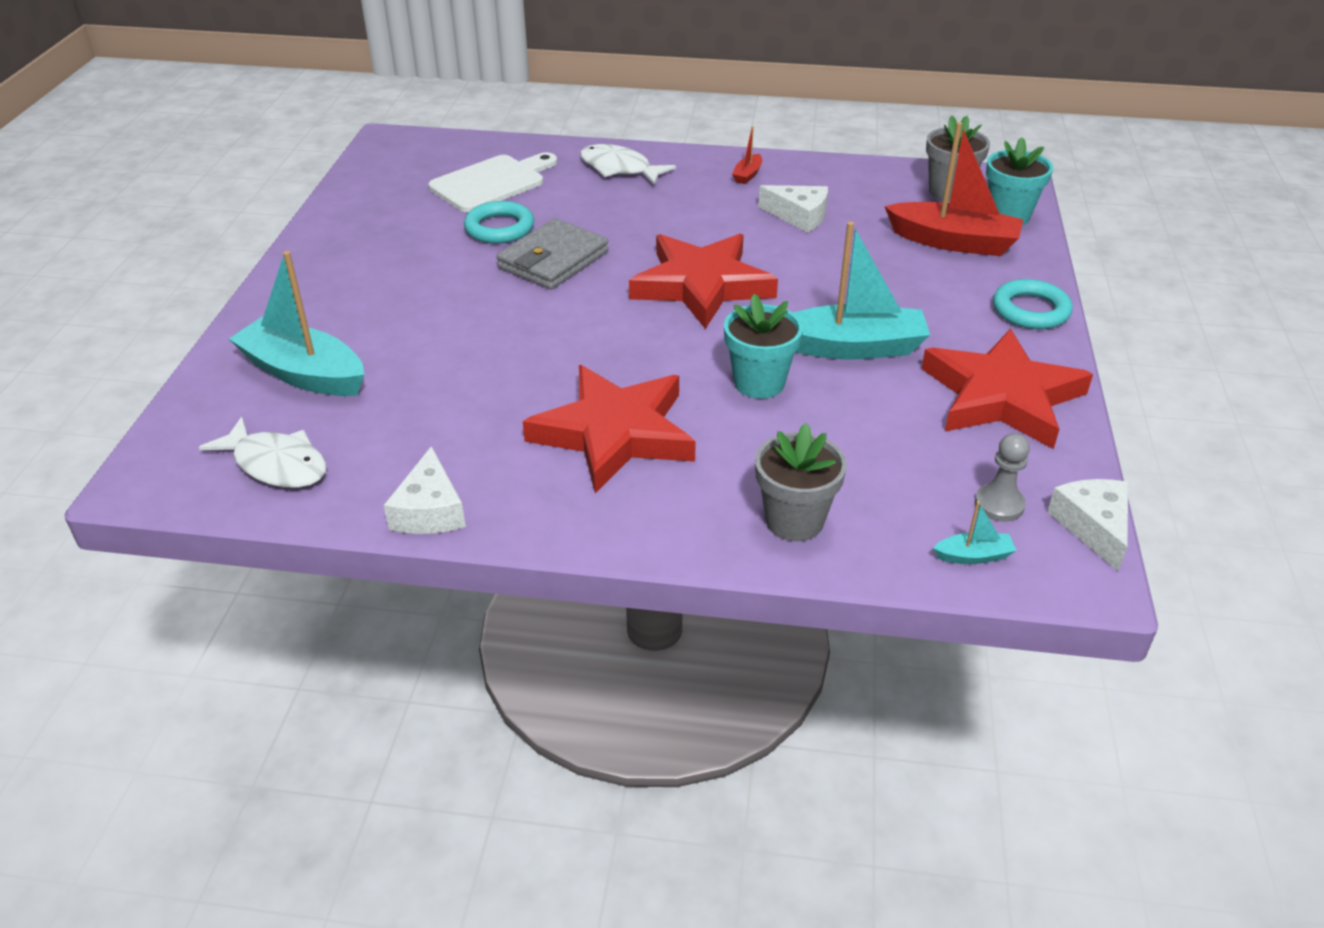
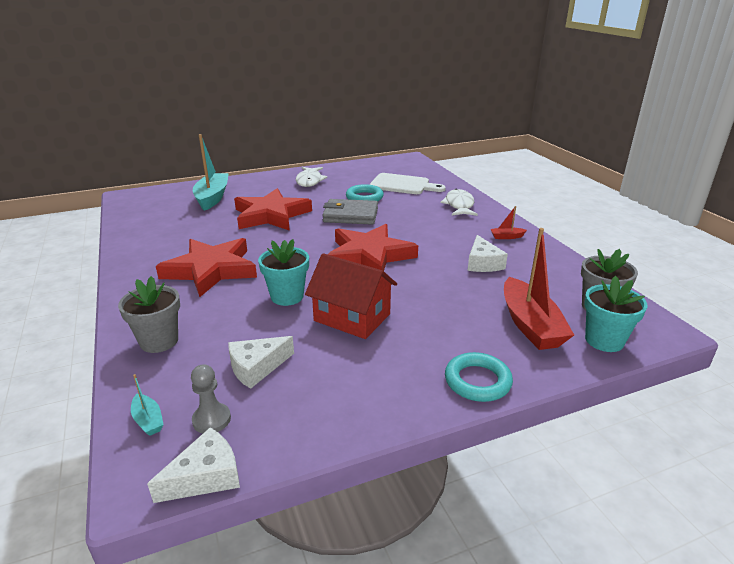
camera: 60 degrees right, 10 degrees down
(276, 464) = (147, 211): white fish -> white fish (309, 181)
(429, 510) = (129, 247): white cheese -> white cheese (257, 367)
(852, 347) = (352, 317): turquoise boat -> red house
(1002, 397) = (345, 392): red star -> red star (271, 215)

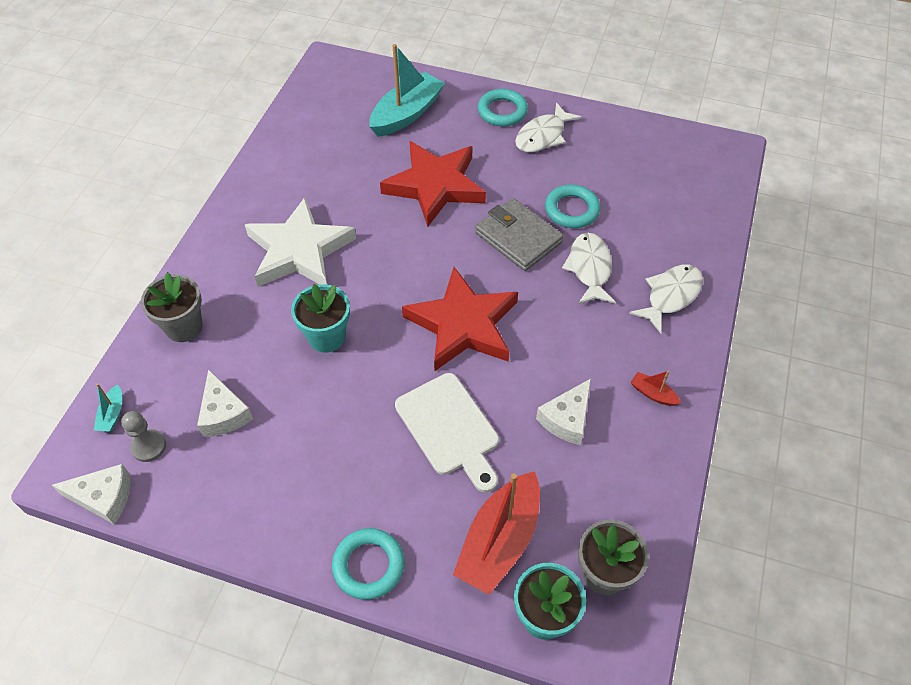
camera: 40 degrees right, 25 degrees up
(211, 270) = (299, 250): red star -> white star
(257, 367) = (223, 413): white cheese -> white cheese turned 120 degrees counterclockwise
(273, 180) = (502, 111): none -> turquoise ring
(352, 317) = (352, 407): red house -> none
(403, 185) = (649, 209): white cutting board -> white cutting board (449, 428)
(406, 211) = (589, 269): none -> white fish

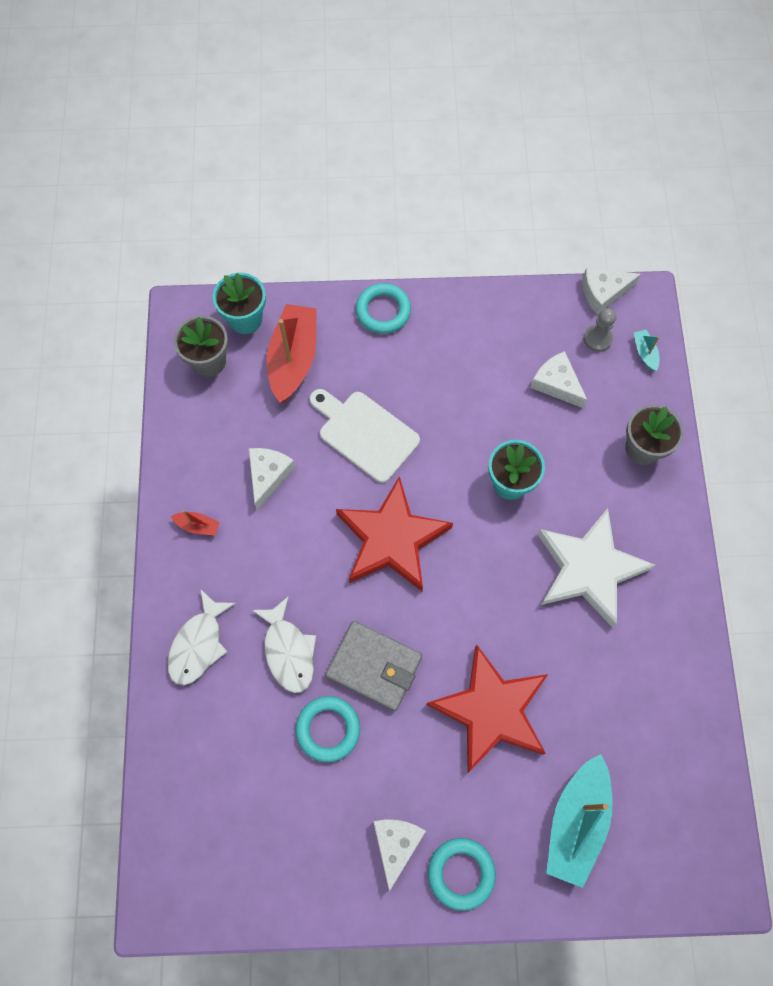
camera: 160 degrees right, 15 degrees up
(543, 136) = (396, 844): white fish -> white cheese

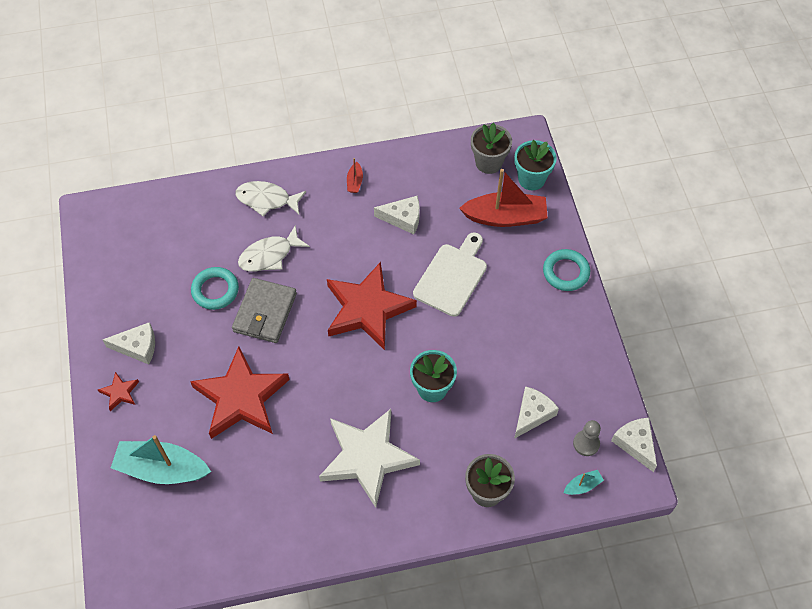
camera: 80 degrees right, 10 degrees down
(461, 873) = (120, 392): turquoise ring -> red star

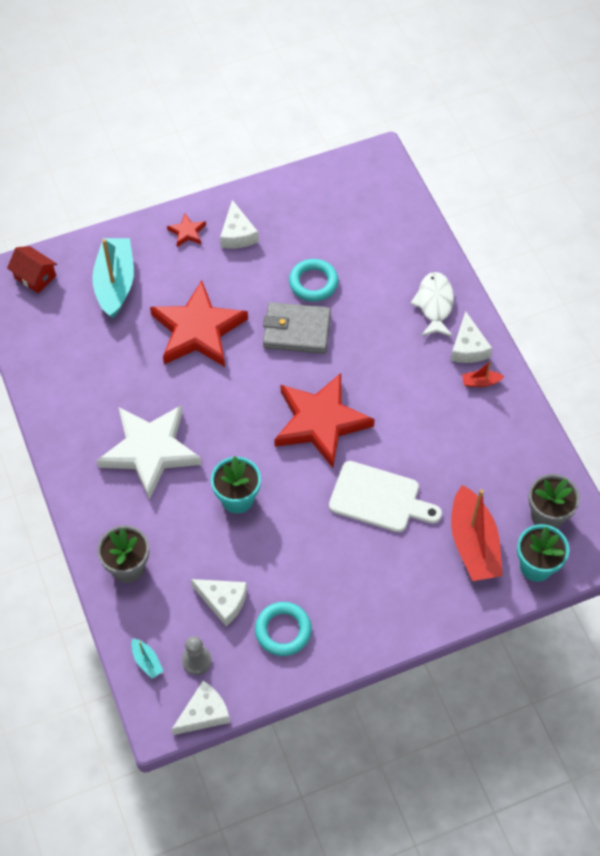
camera: 80 degrees right, 0 degrees up
(128, 550) = (35, 276): none -> red house
(269, 255) = (366, 321): white fish -> none
(403, 218) = (444, 437): white cheese -> white cheese (468, 347)
(566, 272) = (412, 618): turquoise ring -> turquoise ring (283, 630)

